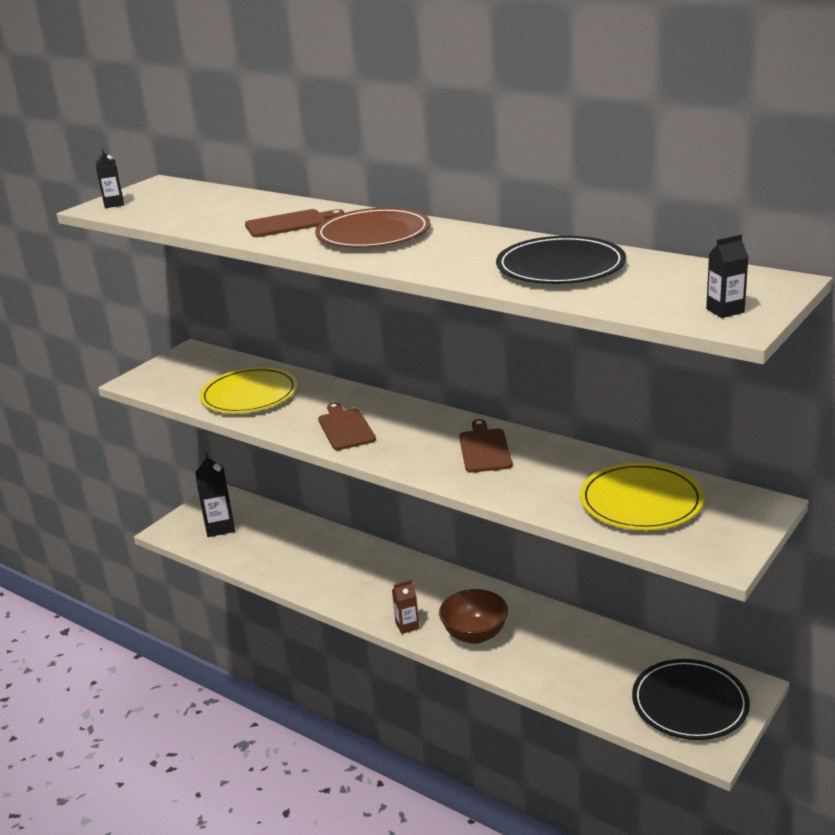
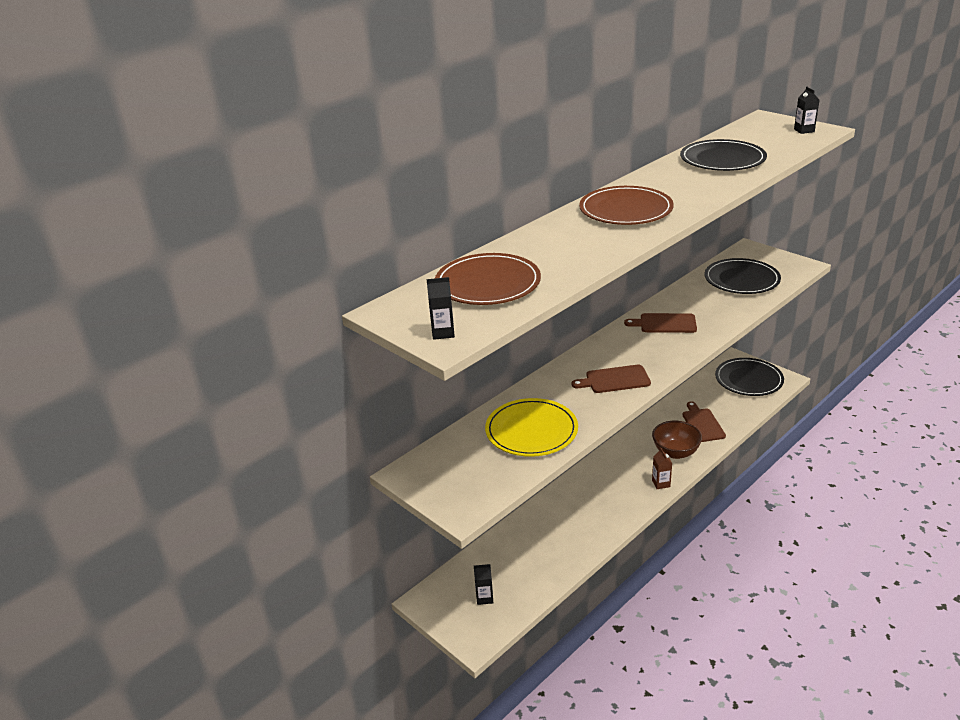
camera: 80 degrees left, 5 degrees up
(199, 205) = (488, 283): none -> brown plate
(220, 527) = (484, 597): black carton -> black carton, size x0.59
(289, 224) = (578, 241): brown cutting board -> brown cutting board (702, 424)
(641, 501) = (741, 279): yellow plate -> black plate

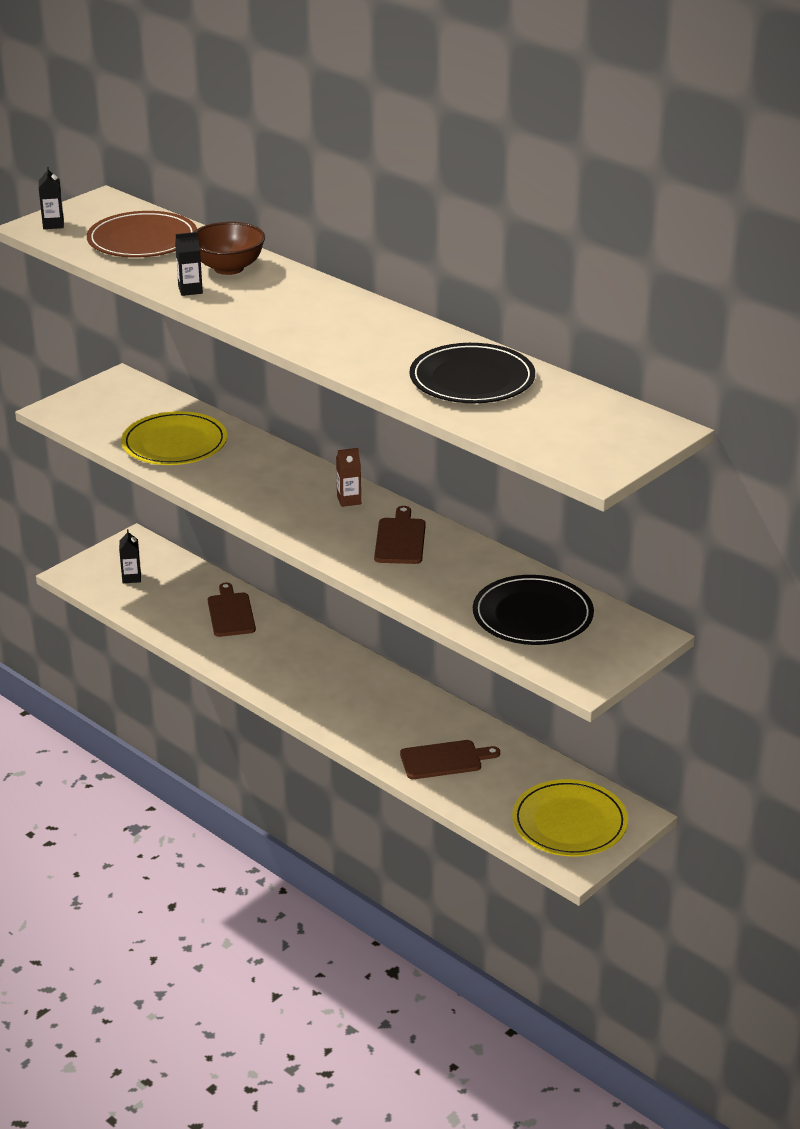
camera: 85 degrees right, 0 degrees up
(615, 380) = (266, 496): brown cutting board -> brown cutting board (231, 613)
(625, 210) = (308, 309): brown plate -> none
(661, 483) = (309, 710): brown carton -> brown carton (349, 500)
(675, 452) = (376, 728): brown bowl -> brown bowl (229, 268)
(748, 379) = (569, 822): black plate -> yellow plate
(804, 130) = (594, 453): black carton -> black carton (190, 290)

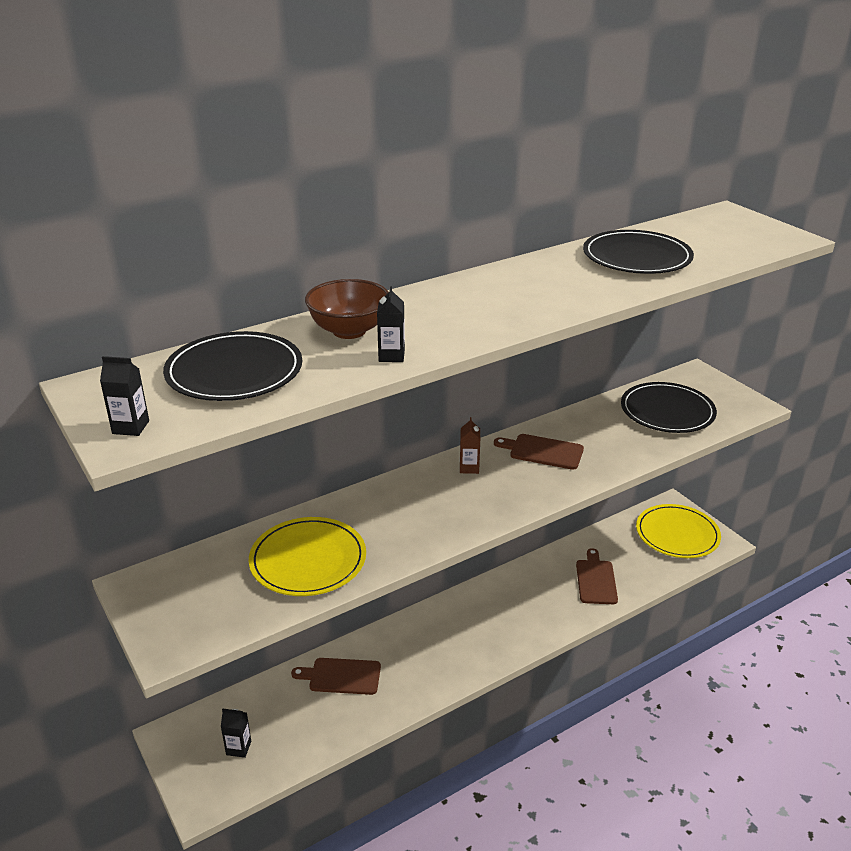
camera: 75 degrees left, 0 degrees up
(142, 240) = (234, 371): brown plate -> black plate

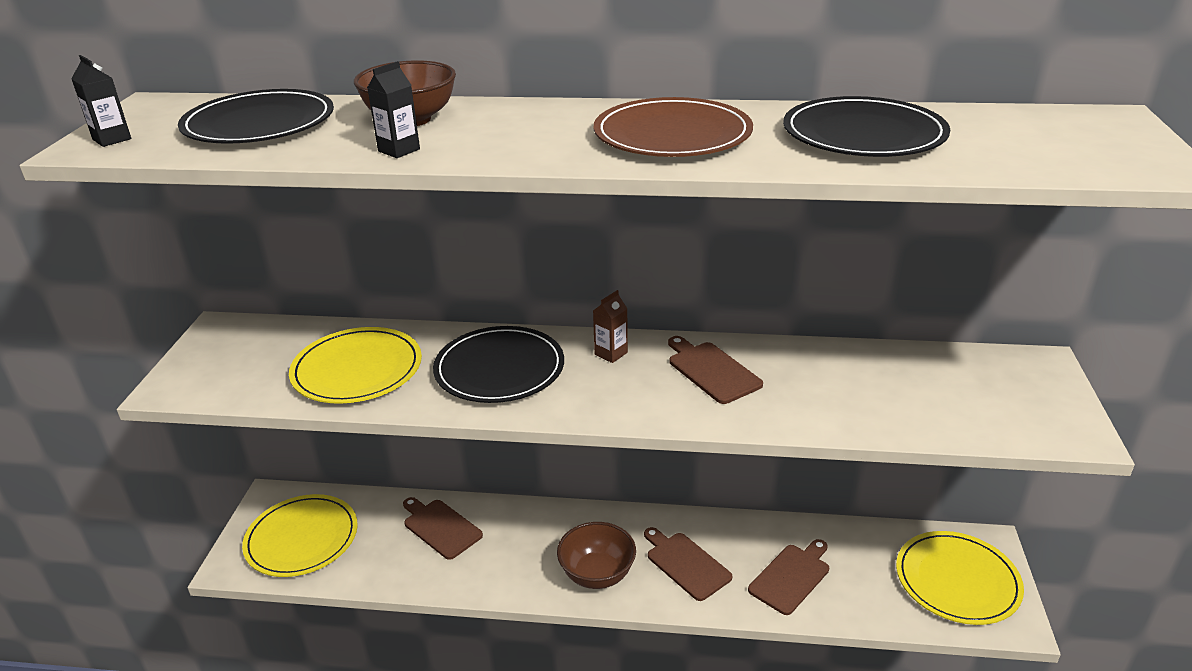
camera: 40 degrees right, 0 degrees up
(238, 748) = (302, 538): black carton -> yellow plate
(485, 644) = (597, 574): none -> brown bowl
(531, 606) = (686, 564): none -> brown cutting board
(539, 289) = (672, 135): none -> brown plate
(667, 411) = (932, 390): black plate -> black plate (499, 369)

